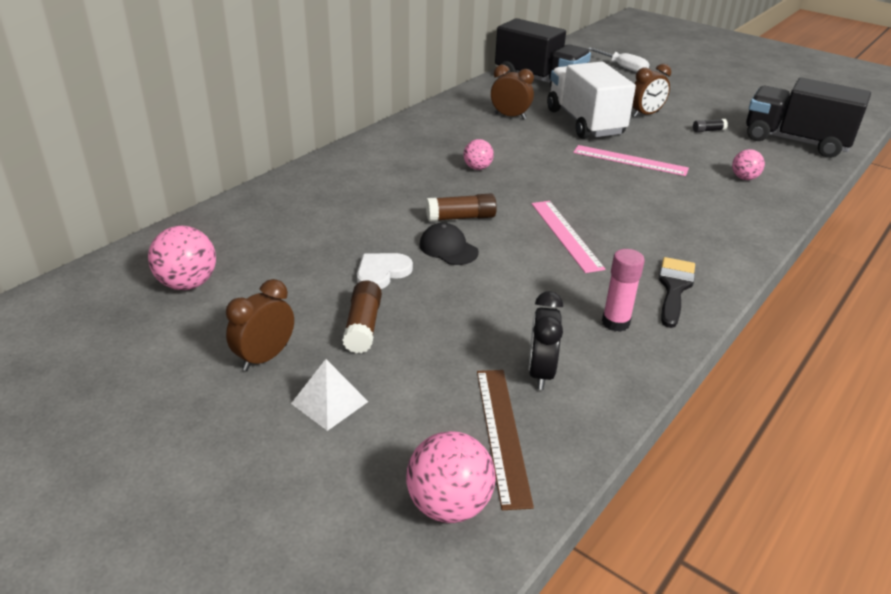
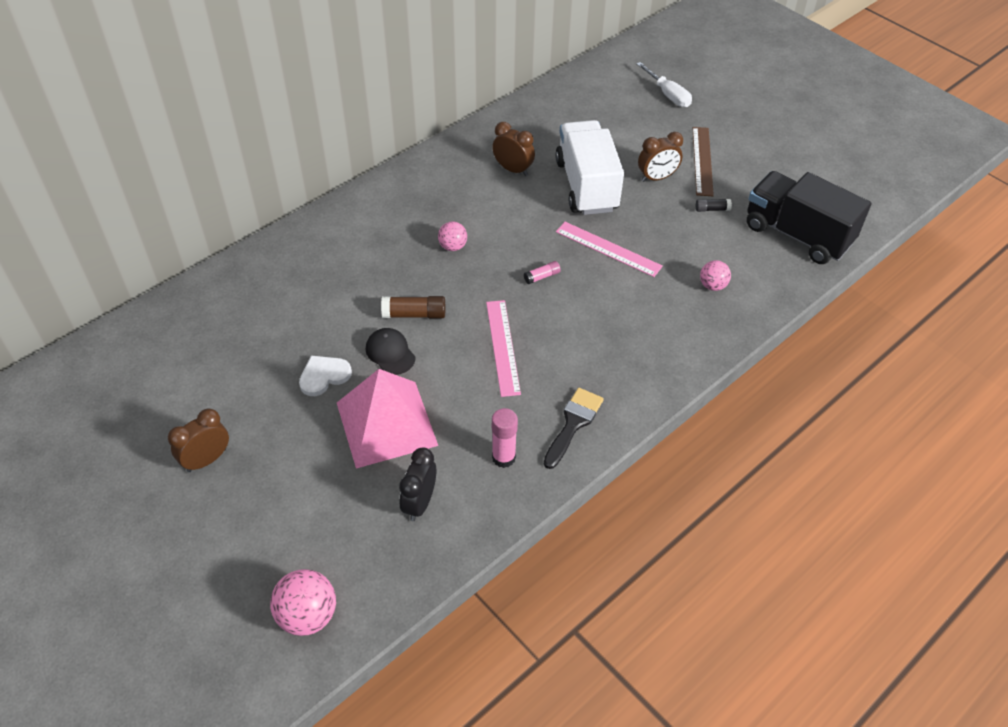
camera: 10 degrees right, 15 degrees up
(188, 284) = (160, 372): pink ball -> none
(329, 402) = (246, 511): white pyramid -> none
(363, 326) = (292, 436): brown glue stick -> none
(469, 305) = (386, 423): none -> pink pyramid
(502, 434) = (368, 558): brown ruler -> brown ruler (702, 161)
(539, 81) = (566, 112): black truck -> none
(577, 182) = (542, 276): none -> pink glue stick

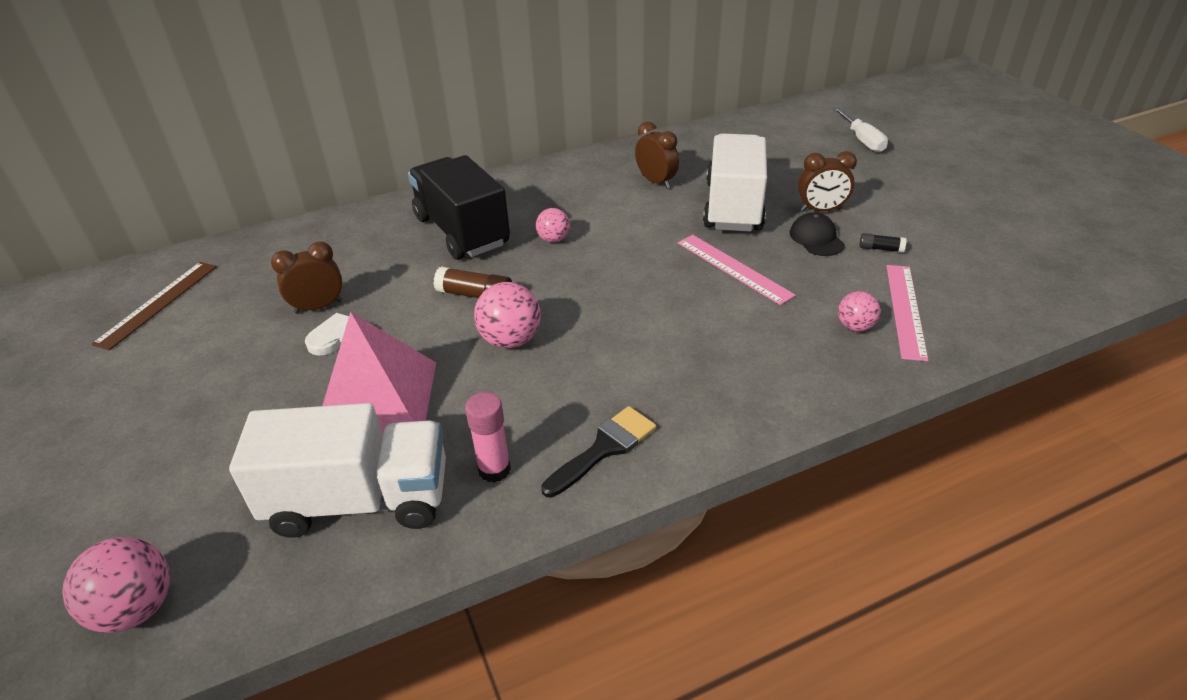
camera: 20 degrees right, 10 degrees down
(207, 460) = (160, 396): brown clock -> brown clock (318, 307)
(390, 353) = (426, 328): black cap -> black cap (816, 238)
(419, 503) = (360, 500): black clock -> white truck
(463, 350) = (510, 340): none -> pink ball
(502, 347) = (558, 345): pink ruler -> pink ruler (905, 310)
(542, 276) = (641, 283): pink glue stick -> none
(702, 161) = (884, 202): brown ruler -> brown ruler (158, 304)
(797, 235) = (989, 290): black truck -> black truck (461, 231)

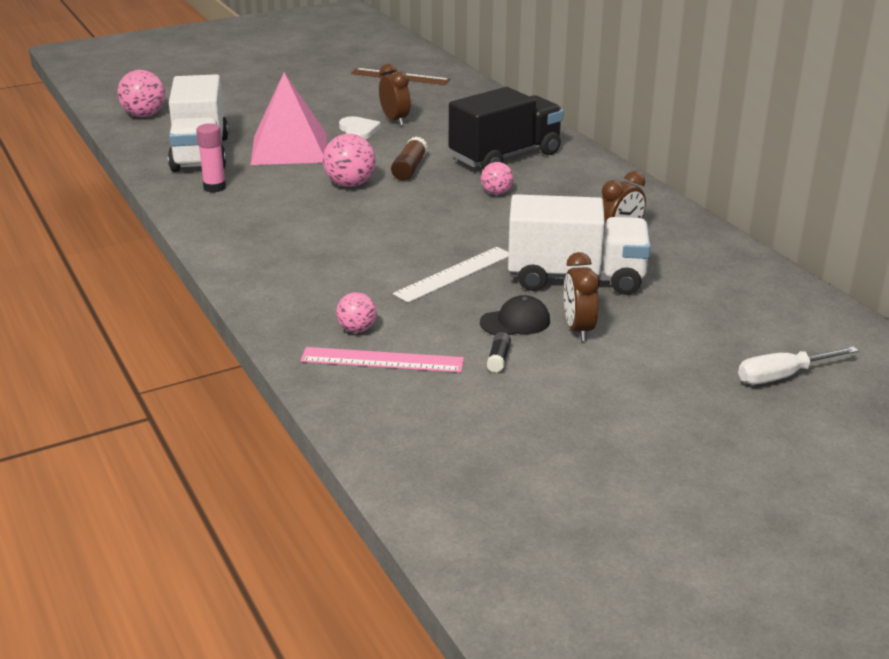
camera: 85 degrees right, 10 degrees down
(604, 448) = (224, 220): black brush -> none
(733, 268) = (454, 274): pink ruler -> white ruler

